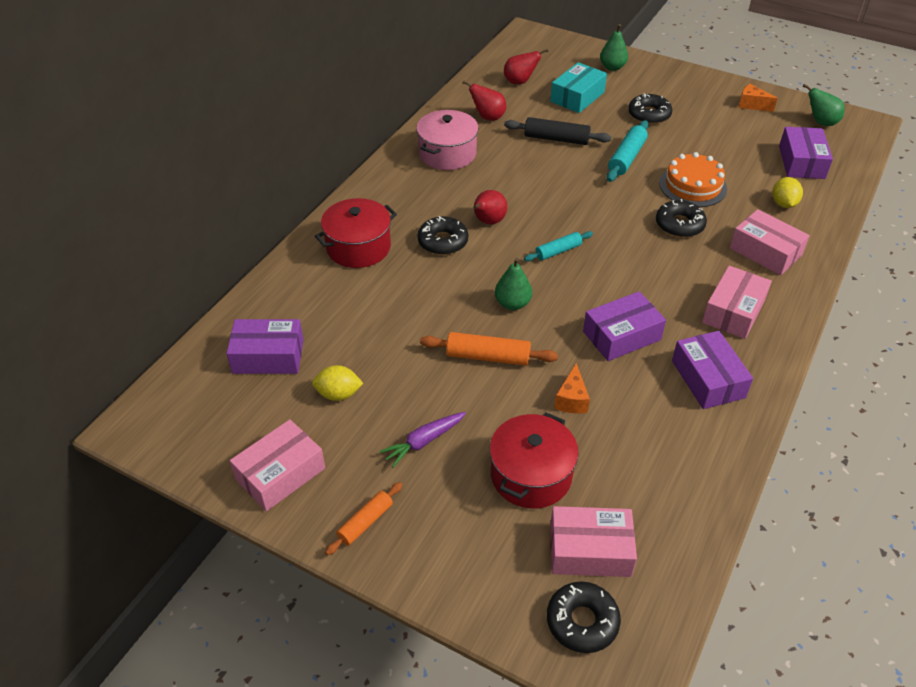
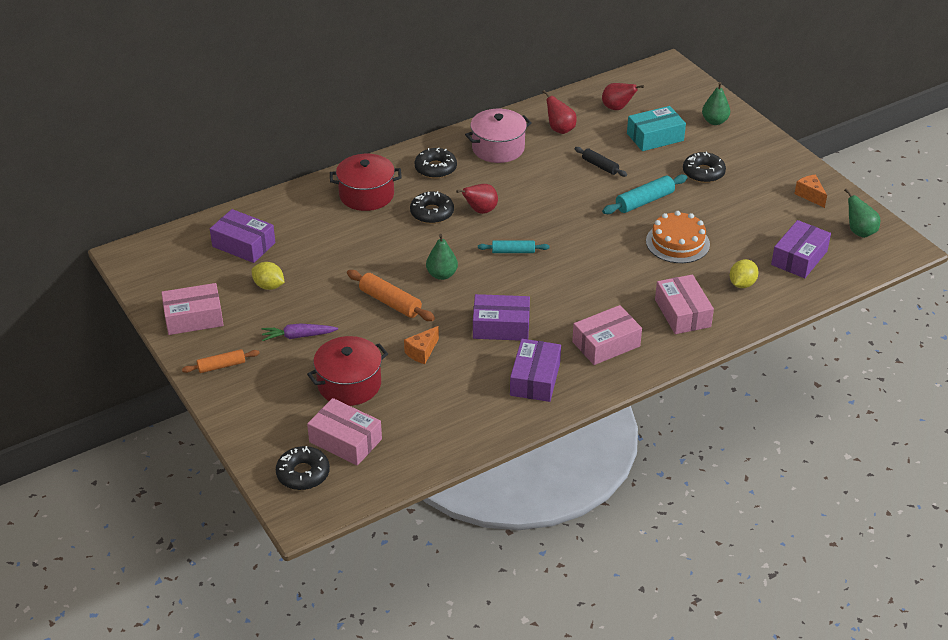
camera: 30 degrees right, 5 degrees down
(556, 139) = (600, 166): black rolling pin -> black rolling pin, size x0.66
(679, 225) = (632, 268): black donut -> black donut (435, 168)

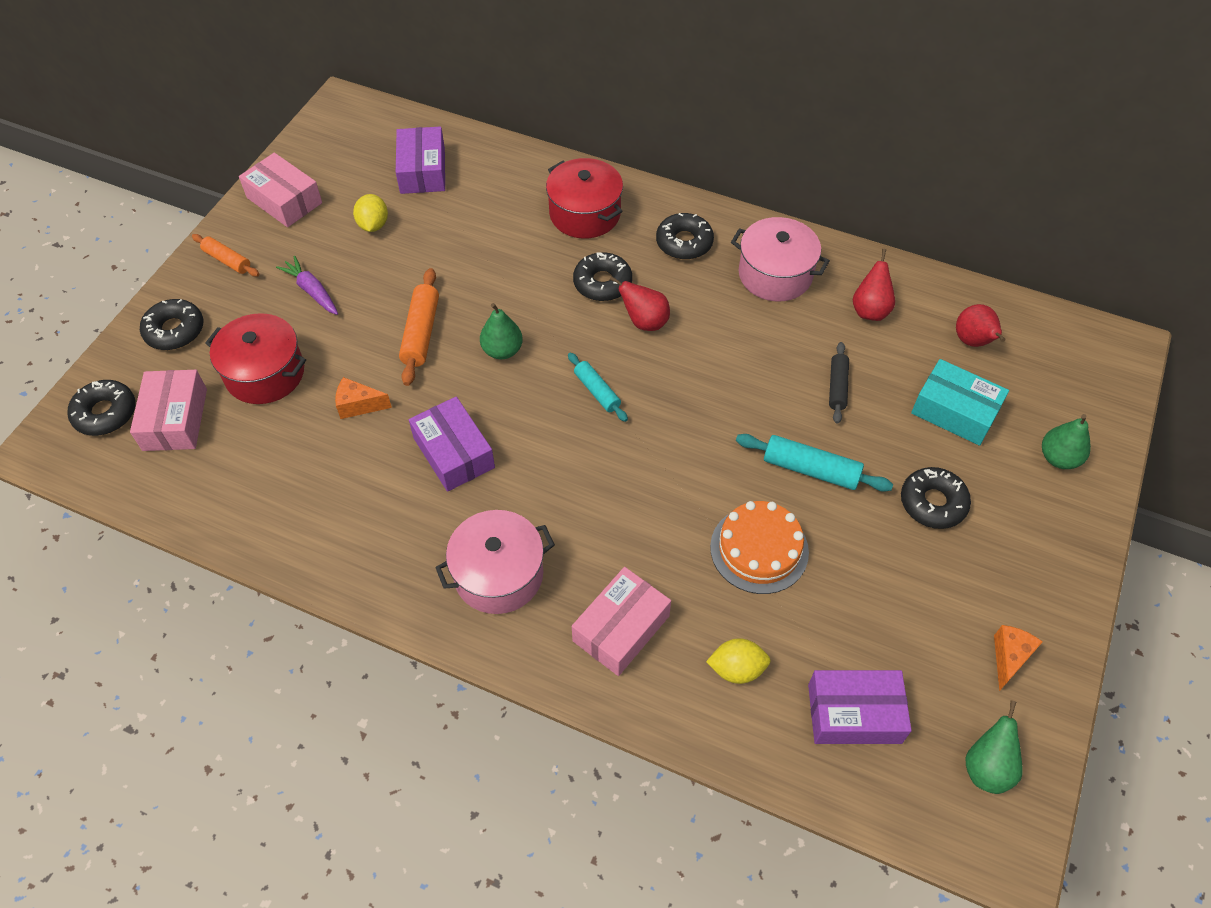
camera: 55 degrees right, 15 degrees up
(261, 414) = (174, 330): none -> black donut
(535, 379) = (384, 535): purple box -> none
(606, 344) = (498, 574): pink box -> pink pot

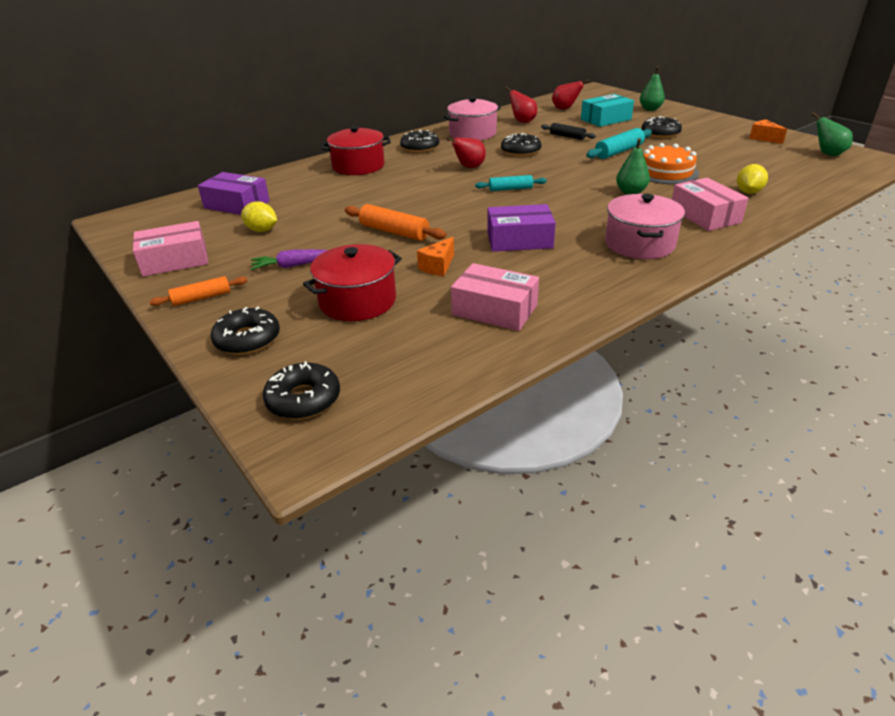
camera: 60 degrees left, 20 degrees down
(175, 419) = (359, 356): pink box -> pink box (494, 310)
(502, 350) = (444, 209): green pear -> green pear (630, 192)
(602, 283) = (423, 172): black donut -> black donut (520, 151)
(854, 713) = (788, 172): purple box -> none

